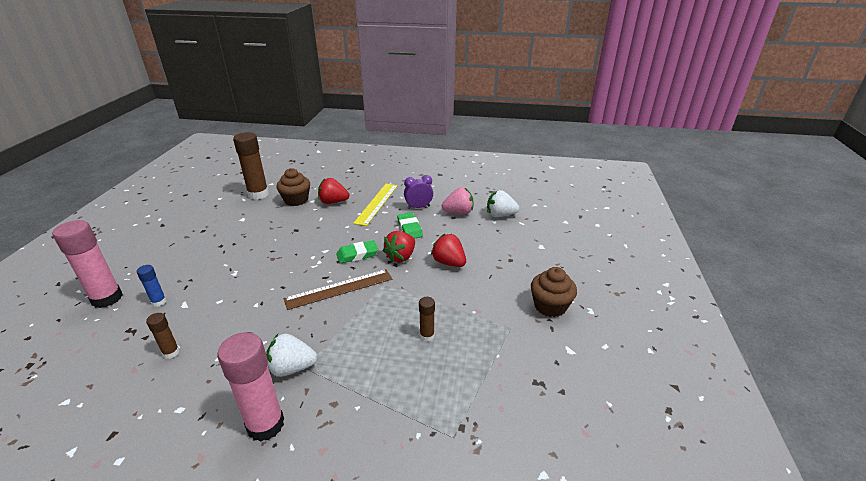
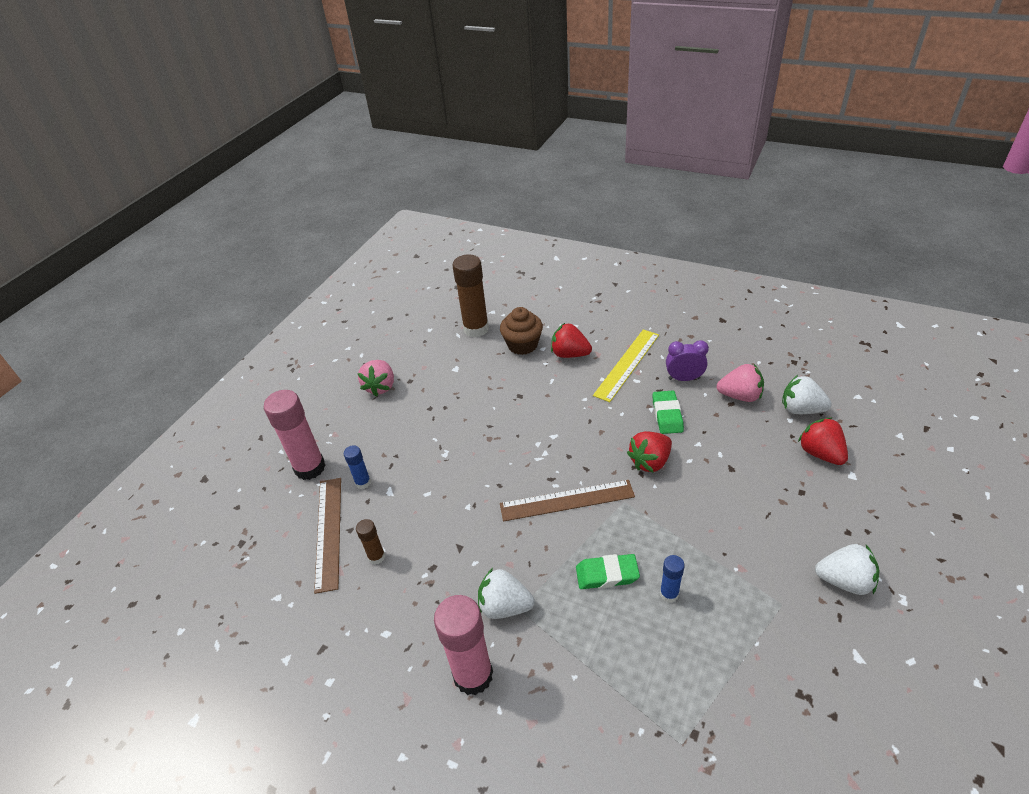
camera: 20 degrees right, 10 degrees up
(123, 342) = (328, 532): none -> brown ruler
(176, 237) = (380, 387): none -> pink strawberry
(357, 255) = (594, 449): green eraser -> green eraser (607, 574)
(427, 336) = (669, 594): brown glue stick -> blue glue stick
(449, 262) = (713, 482): red strawberry -> red strawberry (820, 453)
(550, 306) = (844, 581): brown cupcake -> white strawberry

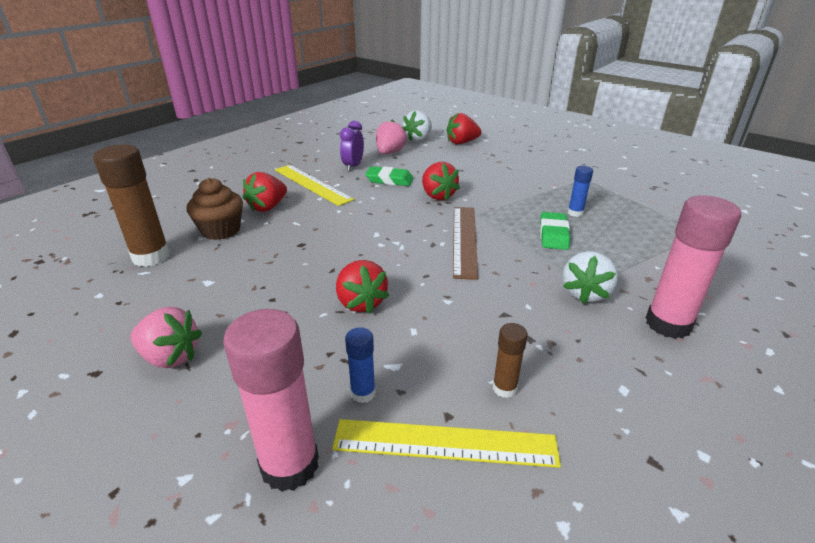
camera: 80 degrees left, 10 degrees down
(328, 532) = (445, 443): brown ruler -> yellow ruler
(452, 455) = (361, 303): none -> red strawberry
(844, 581) = (568, 159): white strawberry -> none

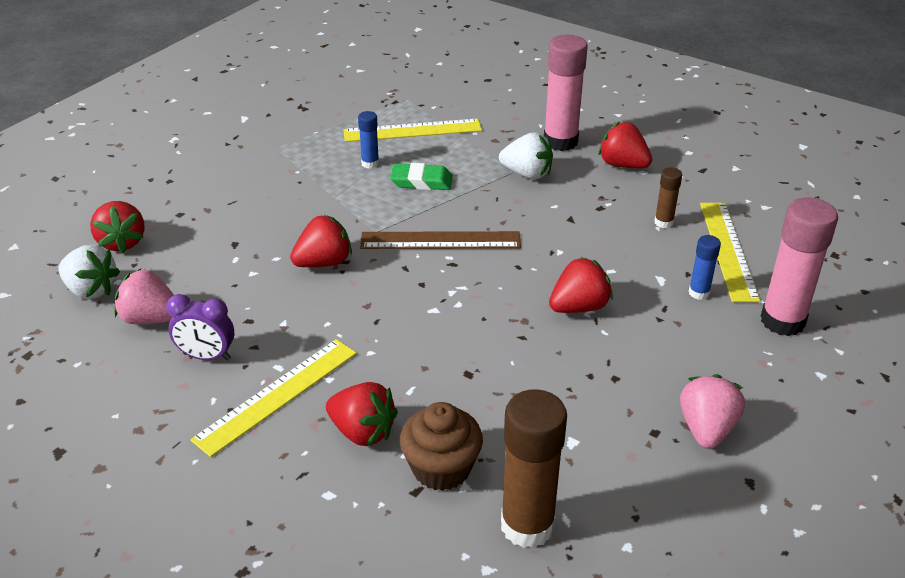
camera: 95 degrees left, 5 degrees up
(389, 180) = (267, 311): green eraser -> none
(633, 372) = (623, 165): none -> red strawberry
(642, 233) = (412, 130): none -> yellow ruler

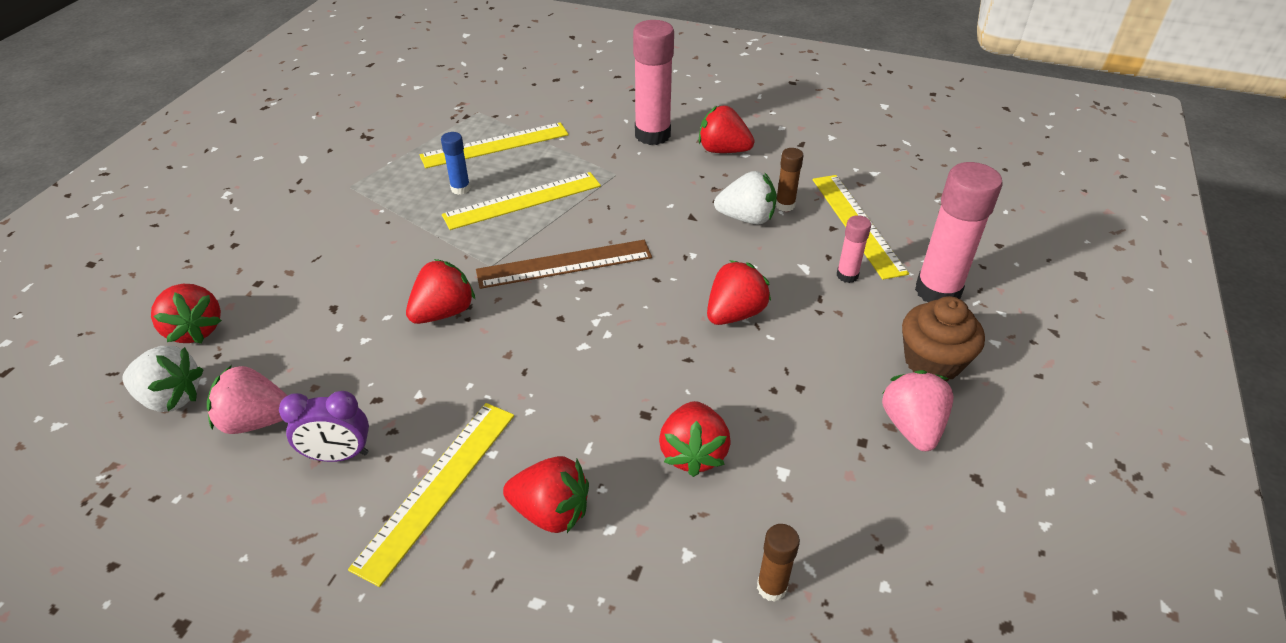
camera: 15 degrees left, 5 degrees up
(421, 181) = (522, 200): green eraser -> yellow ruler
(441, 468) = (654, 537): brown cupcake -> brown cupcake (932, 362)
(498, 411) = (693, 453): none -> red strawberry
(527, 174) = (630, 175): white strawberry -> white strawberry (746, 218)
(527, 526) = (771, 587): brown glue stick -> brown glue stick, size x0.50
(699, 293) = (847, 275): blue glue stick -> pink glue stick

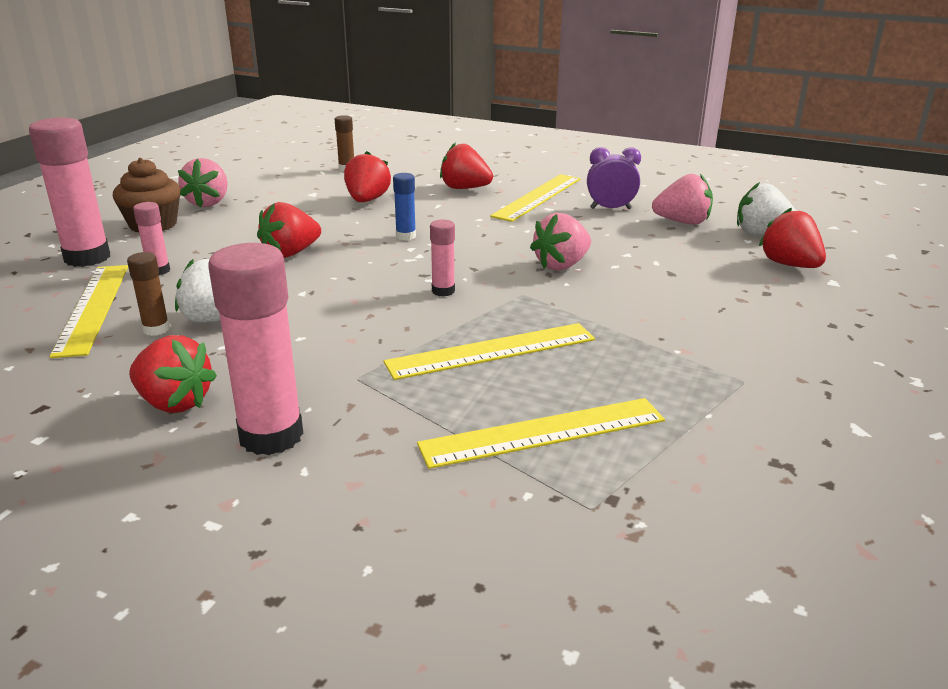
camera: 175 degrees left, 15 degrees down
(443, 312) = (561, 265): red strawberry -> pink strawberry
(460, 189) = (580, 369): blue glue stick -> blue glue stick (406, 236)
(564, 264) = (443, 291): brown ruler -> pink glue stick

